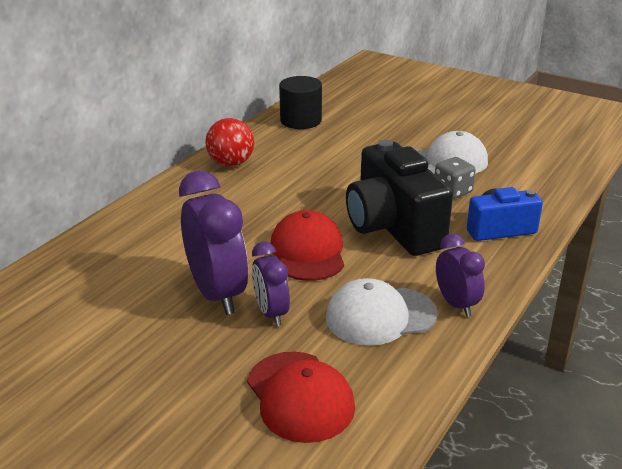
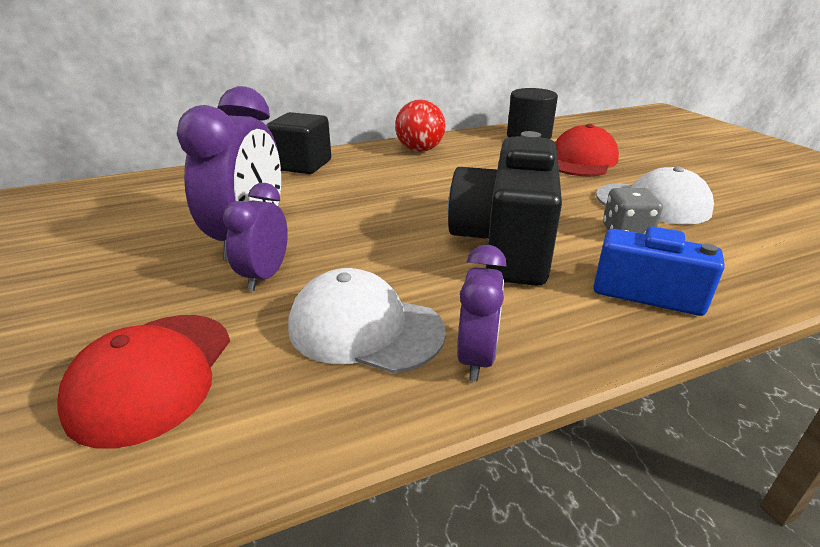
camera: 35 degrees right, 0 degrees up
(150, 213) = (302, 165): none -> black cube
(308, 251) = (383, 235): red cap -> red cap (581, 160)

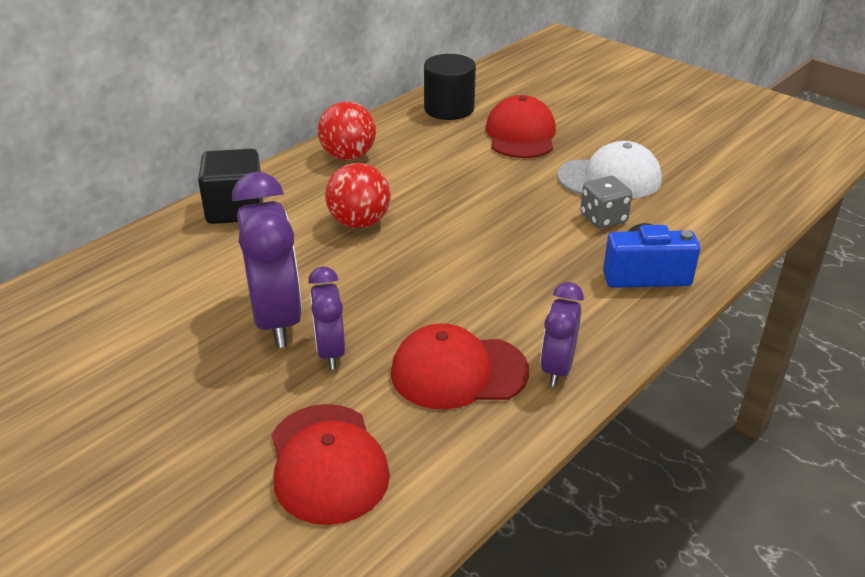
camera: 25 degrees left, 5 degrees up
(365, 328) = (458, 372): white cap -> red cap
(387, 191) = (359, 222): none -> red ball
(477, 357) = (557, 368): purple clock -> purple clock turned 150 degrees counterclockwise
(505, 244) = (513, 258): black camera -> none

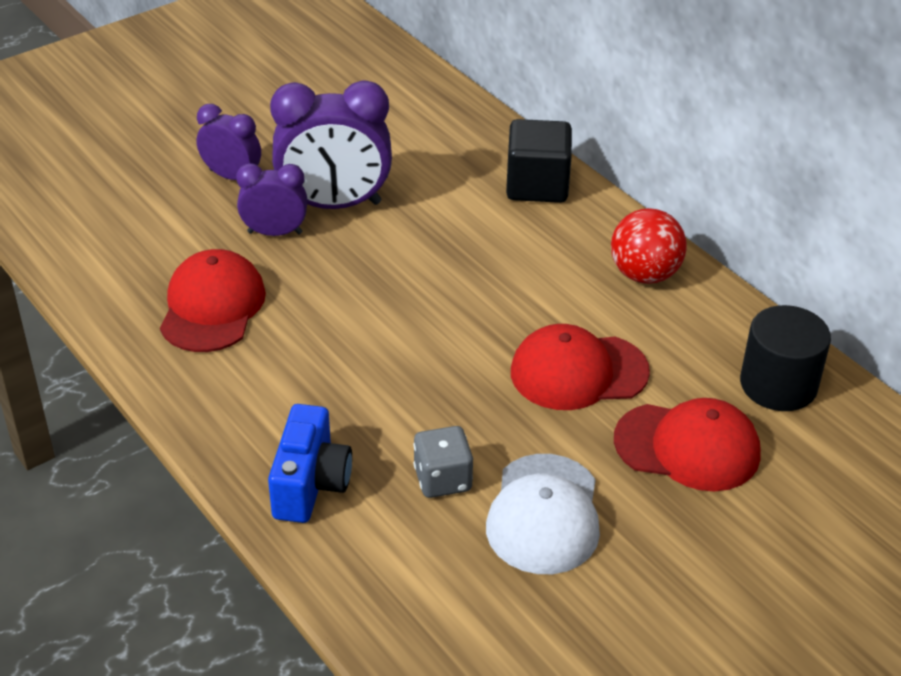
camera: 100 degrees right, 5 degrees up
(327, 463) = (141, 222): red cap -> red cap (578, 372)
(359, 222) = (488, 270): red ball -> none
(557, 368) = (187, 373): purple clock -> purple clock (232, 176)

